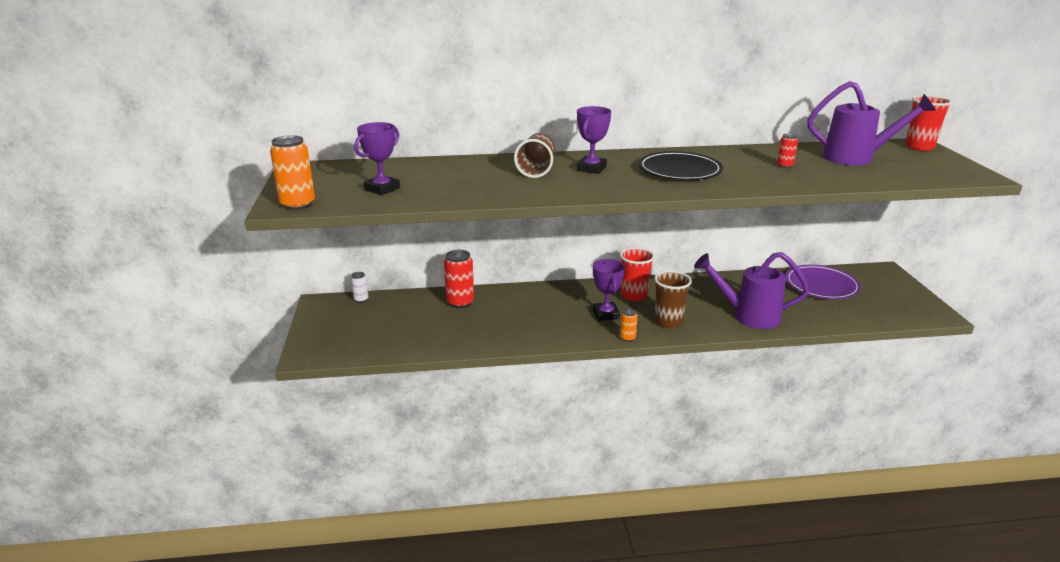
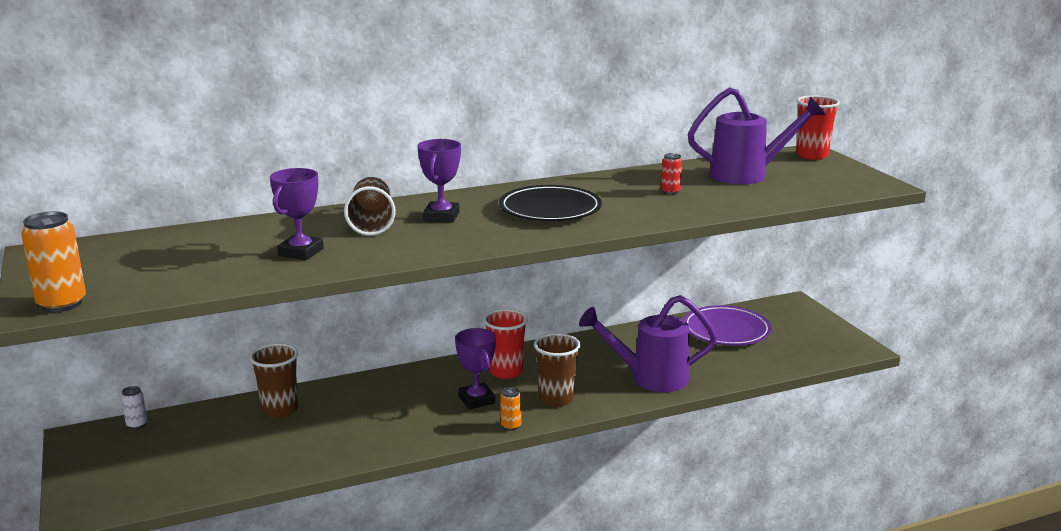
camera: 15 degrees left, 5 degrees down
(382, 189) = (173, 270): purple trophy -> purple trophy (301, 252)
(460, 302) = (280, 410): red can -> brown cup

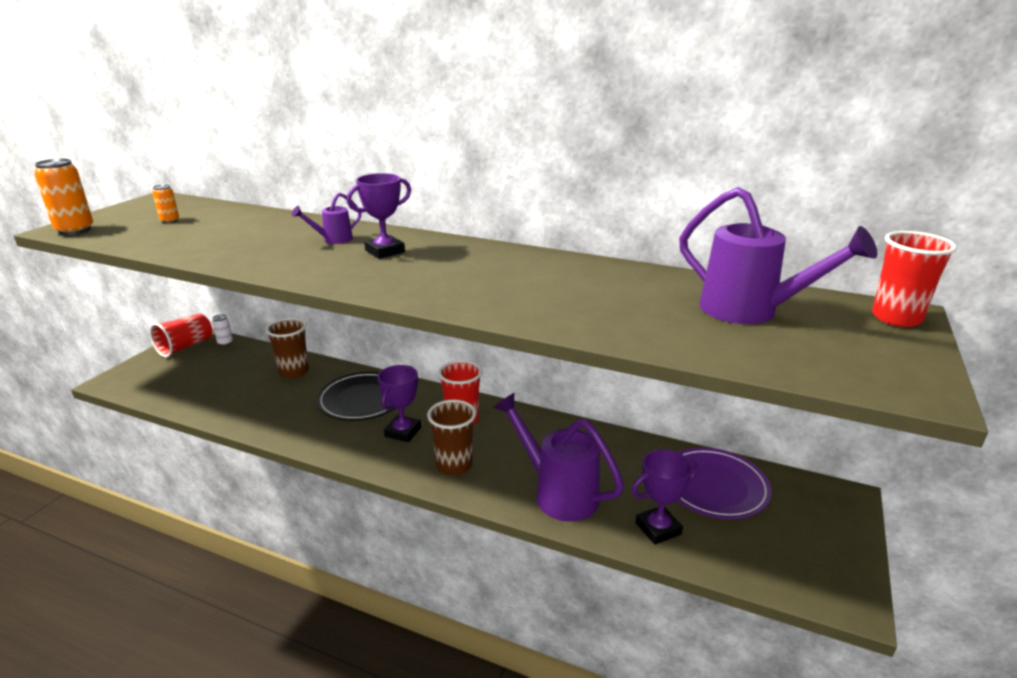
camera: 45 degrees right, 5 degrees up
(93, 449) = (185, 347): none -> red cup
(301, 252) = (243, 244): purple trophy -> purple trophy (658, 528)
(372, 223) = (333, 240): brown cup -> purple watering can
(511, 426) = (384, 468): orange can -> orange can (170, 221)
(550, 209) = (472, 275): black plate -> black plate (362, 400)
(670, 192) = (618, 298): red can -> none

